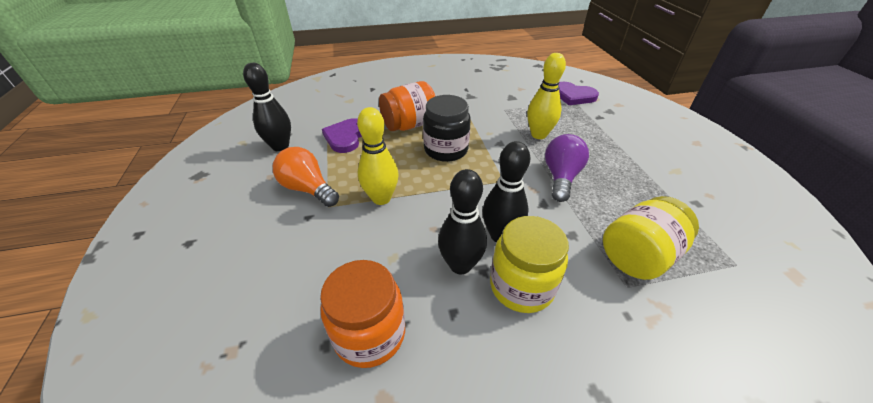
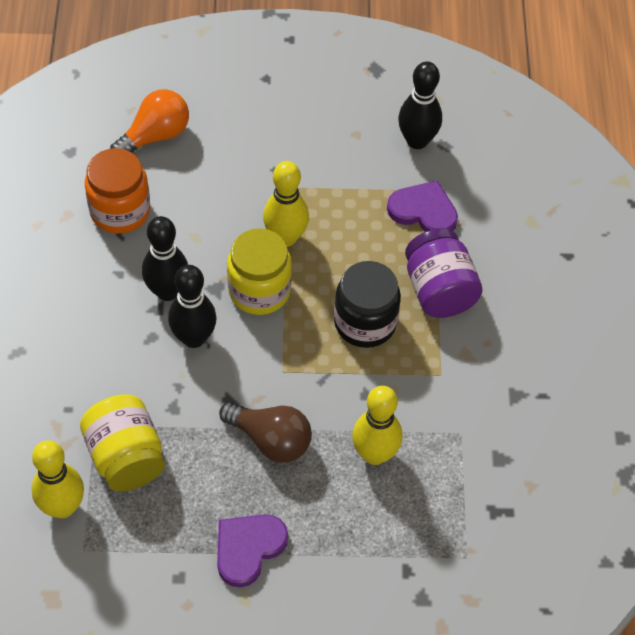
camera: 100 degrees right, 15 degrees up
(308, 189) = (321, 169): orange light bulb -> orange light bulb (155, 136)
(409, 125) = (439, 290): orange jar -> purple jar
(521, 286) = (126, 335): yellow jar -> yellow jar (259, 290)
(561, 177) = (270, 440): purple light bulb -> brown light bulb
(573, 96) = (486, 564): purple heart -> purple heart (248, 548)
(719, 290) = (62, 507): none -> yellow bowling pin

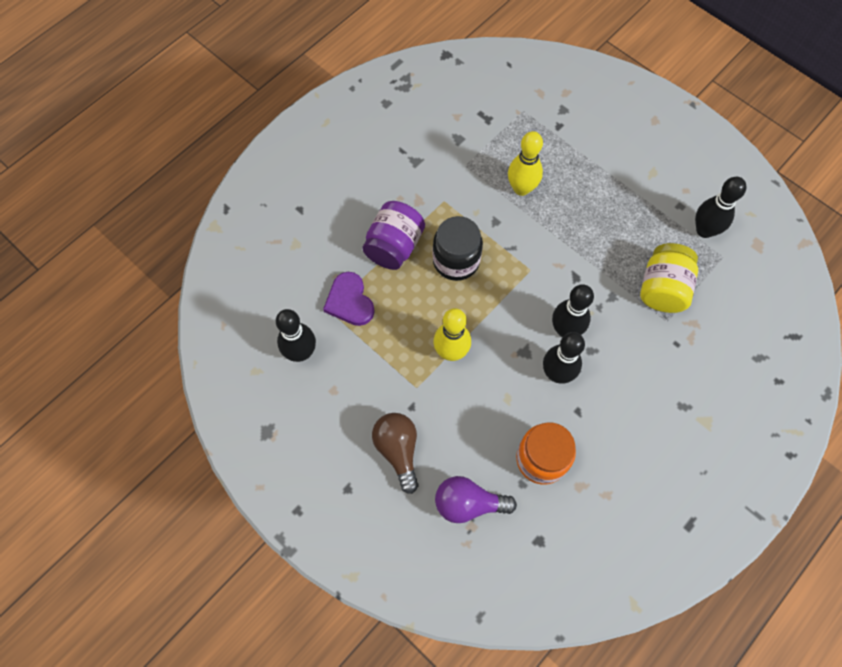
camera: 135 degrees left, 10 degrees up
(62, 507) = (719, 288): yellow bowling pin -> none
(128, 566) = (704, 230): none -> black bowling pin
(155, 136) = (468, 503): orange light bulb -> purple light bulb
(248, 548) = (631, 193): purple heart -> none
(259, 290) = (499, 329): yellow jar -> none
(270, 440) = (571, 237): brown light bulb -> brown light bulb (398, 450)

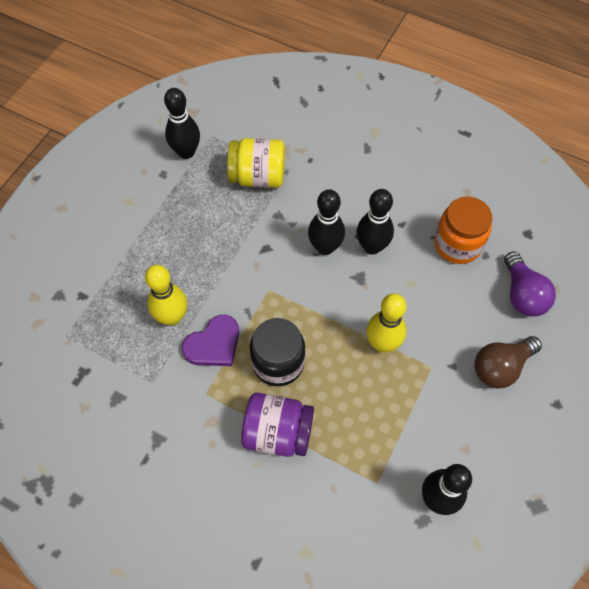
camera: 105 degrees left, 5 degrees down
(349, 301) = (359, 462): purple heart -> purple heart (214, 344)

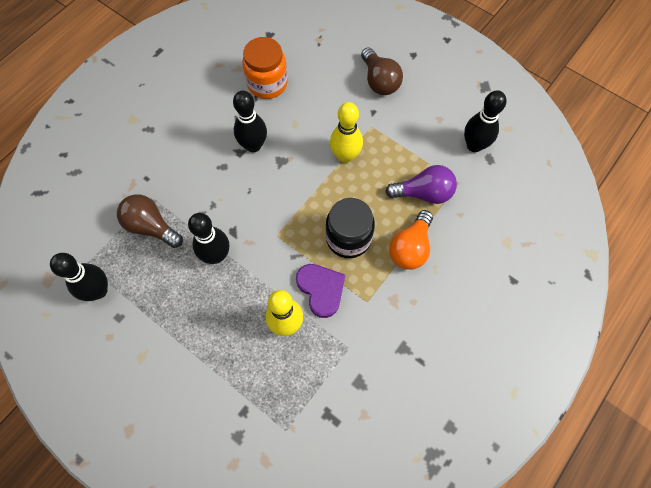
camera: 80 degrees left, 5 degrees up
(258, 177) = (151, 226): yellow jar -> brown light bulb
(278, 433) = (410, 248): purple jar -> orange light bulb
(325, 247) = (244, 182): black bowling pin -> black bowling pin (216, 255)
(522, 294) = (322, 52): purple light bulb -> purple light bulb (424, 193)

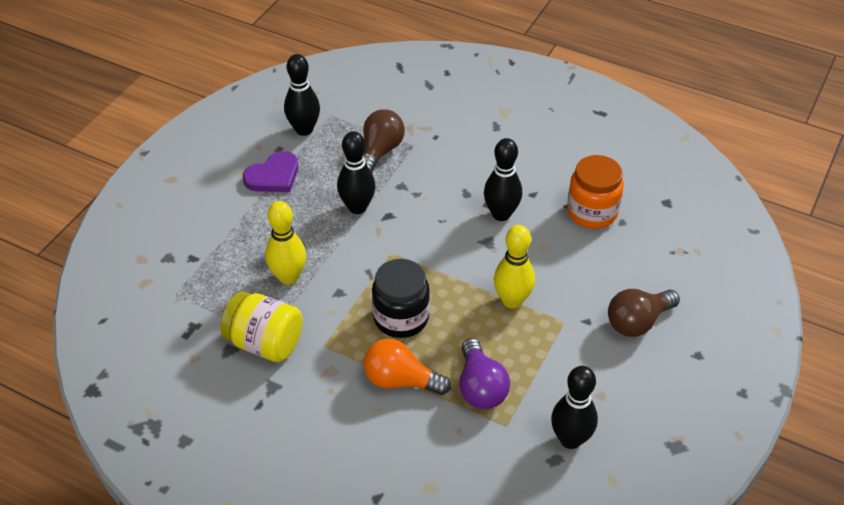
camera: 80 degrees right, 20 degrees down
(321, 289) = (332, 301): purple heart -> purple heart (273, 176)
(357, 350) = (265, 343): none -> yellow jar

